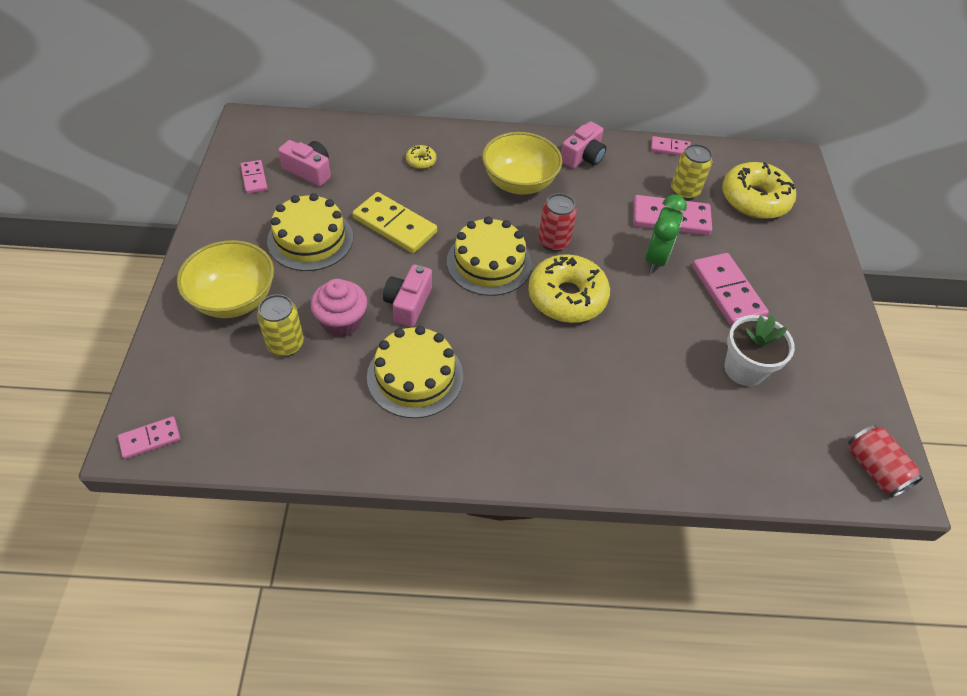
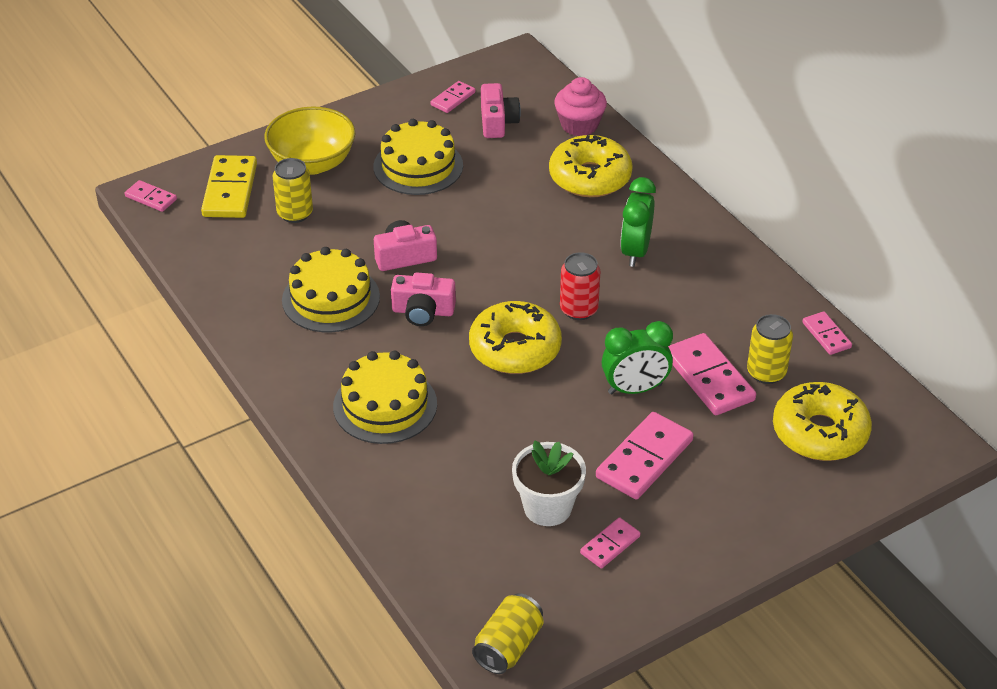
camera: 60 degrees right, 10 degrees down
(342, 321) = (347, 230): pink cupcake -> pink cupcake (579, 125)
(394, 225) = (487, 203): yellow domino -> yellow domino (230, 190)
(421, 161) = (590, 177): yellow donut -> yellow donut, size x2.31
(489, 263) = (504, 281): yellow cake -> yellow cake (385, 405)
(519, 183) = (635, 252): yellow bowl -> green clock
(583, 157) = (729, 277): pink camera -> pink camera (423, 311)
(800, 355) = (610, 545): none -> pink domino
(874, 469) = (508, 646): red can -> yellow can

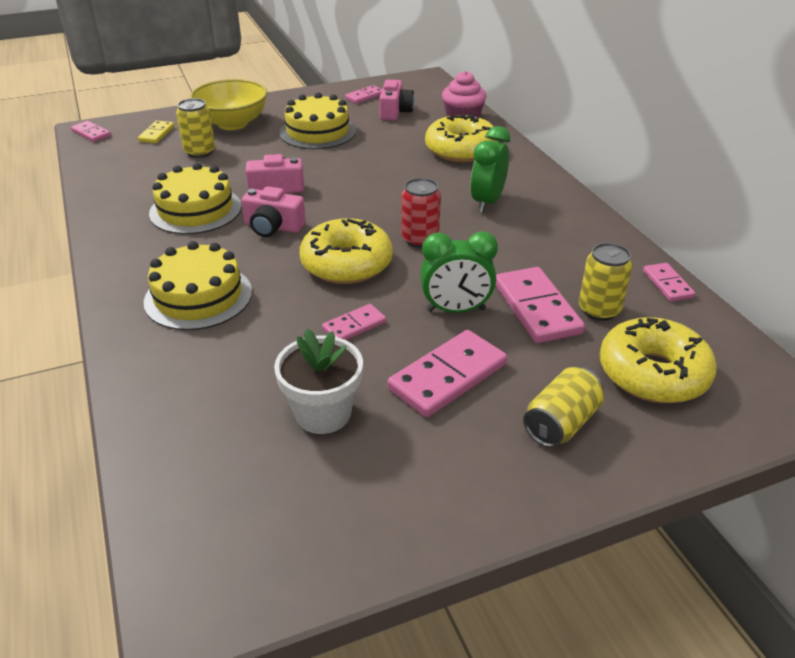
camera: 10 degrees right, 5 degrees down
(230, 190) = (156, 134): yellow domino -> yellow domino, size x0.55
(508, 646) = (208, 576): yellow can -> yellow can (561, 423)
(610, 545) = (381, 465): pink domino -> pink domino (354, 326)

